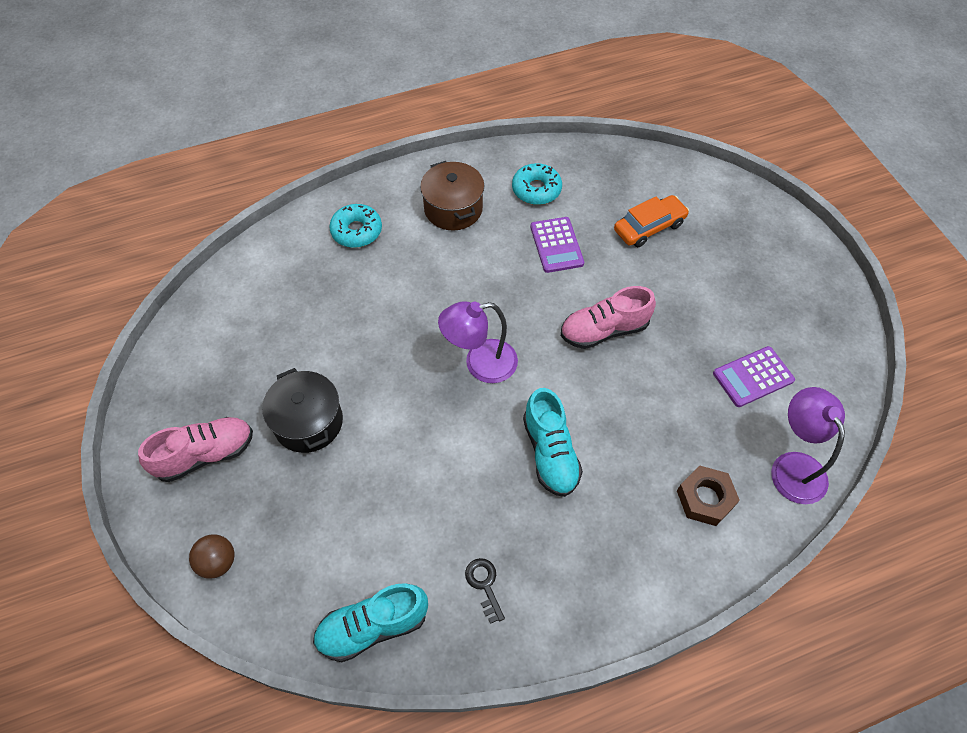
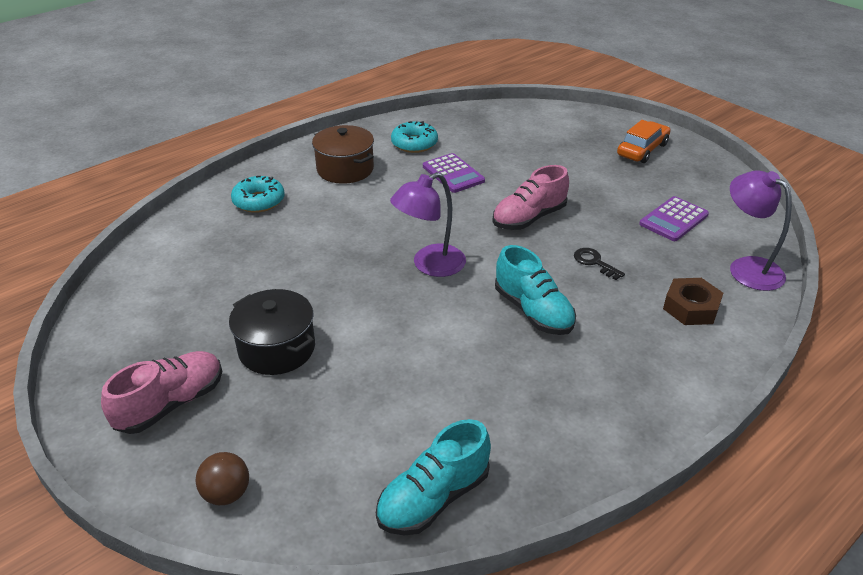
camera: 20 degrees left, 20 degrees down
(484, 585) = (530, 427): black key -> black key (594, 262)
(649, 227) = (526, 148): orange car -> orange car (642, 150)

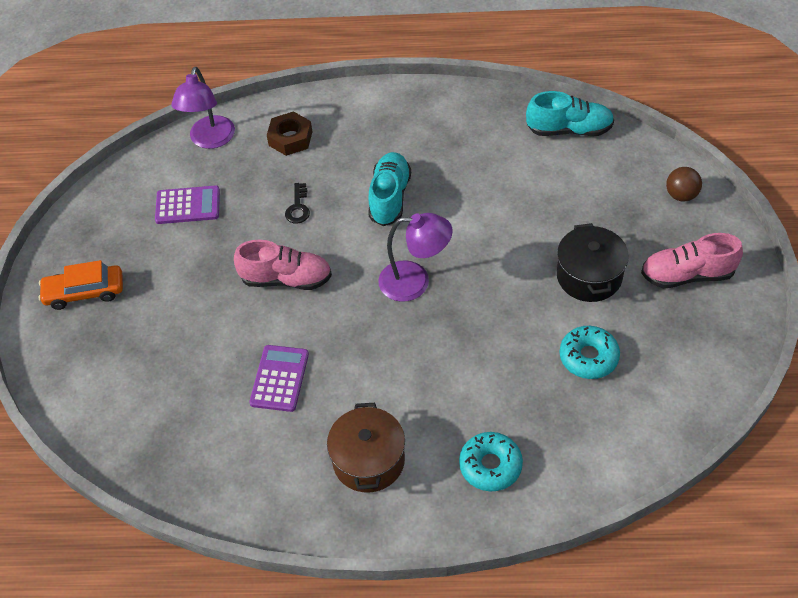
camera: 135 degrees left, 15 degrees up
(414, 144) = (262, 455): turquoise donut -> turquoise donut (588, 357)

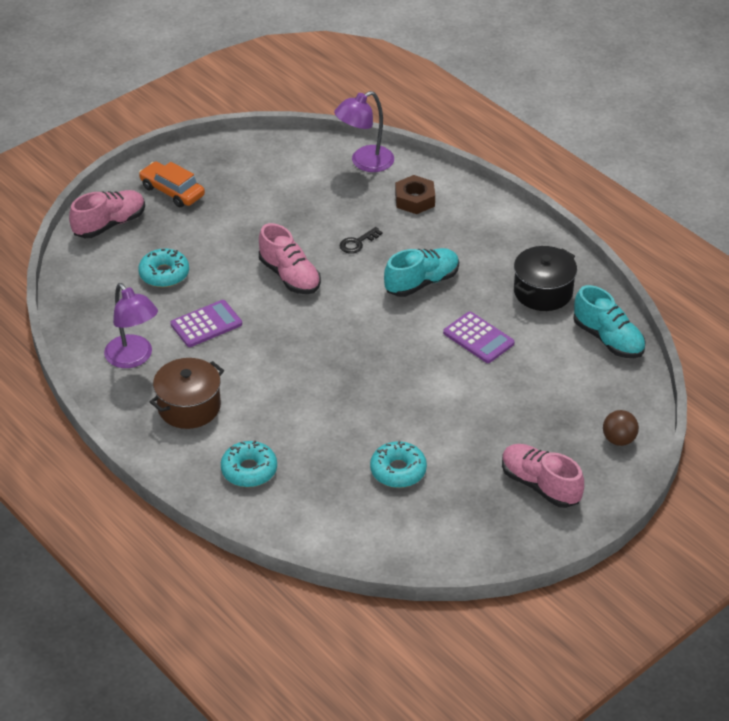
camera: 45 degrees right, 10 degrees down
(70, 368) = (110, 224): none -> pink shoe
(182, 368) = (164, 274): none -> turquoise donut
(188, 205) = (296, 190): purple calculator -> purple calculator (478, 338)
(415, 282) = (361, 341): purple lamp -> purple lamp (133, 358)
(589, 276) = (474, 430): black pot -> black pot (543, 292)

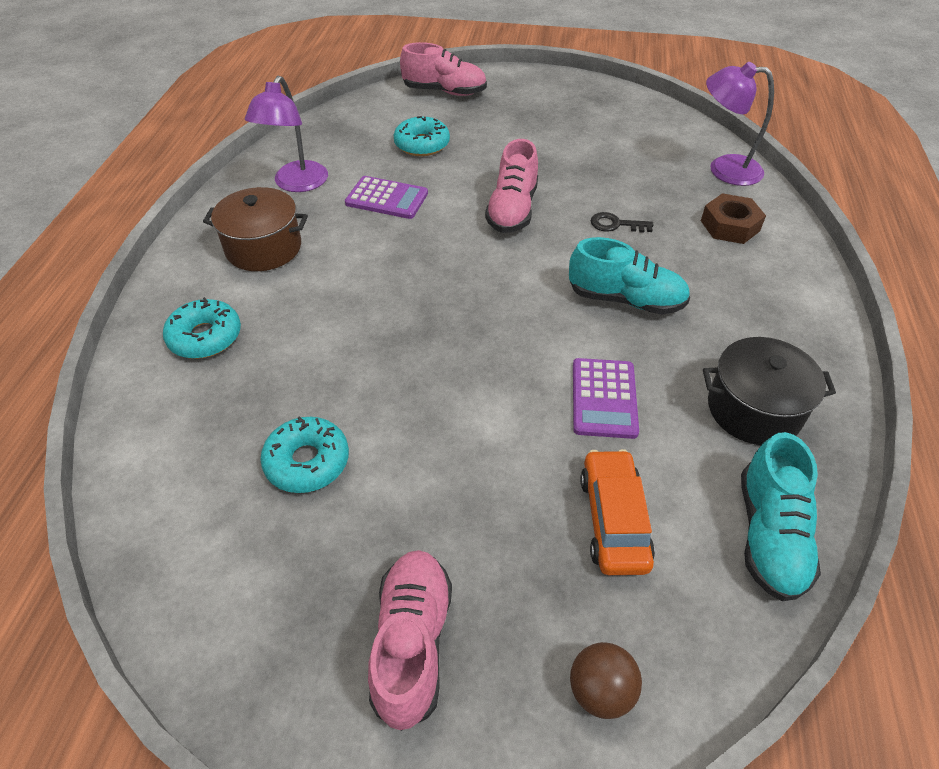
camera: 50 degrees right, 5 degrees up
(172, 191) = (525, 97): orange car -> orange car (613, 520)

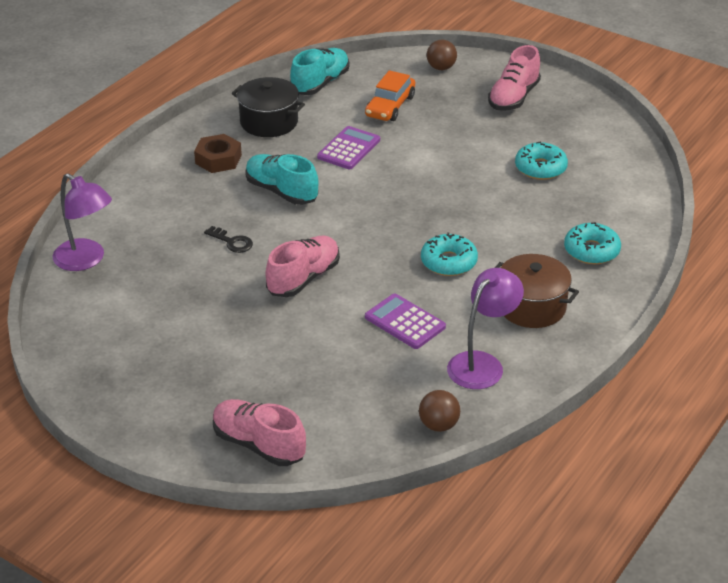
camera: 155 degrees left, 10 degrees down
(315, 133) = (438, 425): none -> brown ball
(422, 144) = (335, 374): turquoise donut -> turquoise donut (448, 262)
(730, 226) = (146, 215): brown nut -> brown nut (218, 159)

